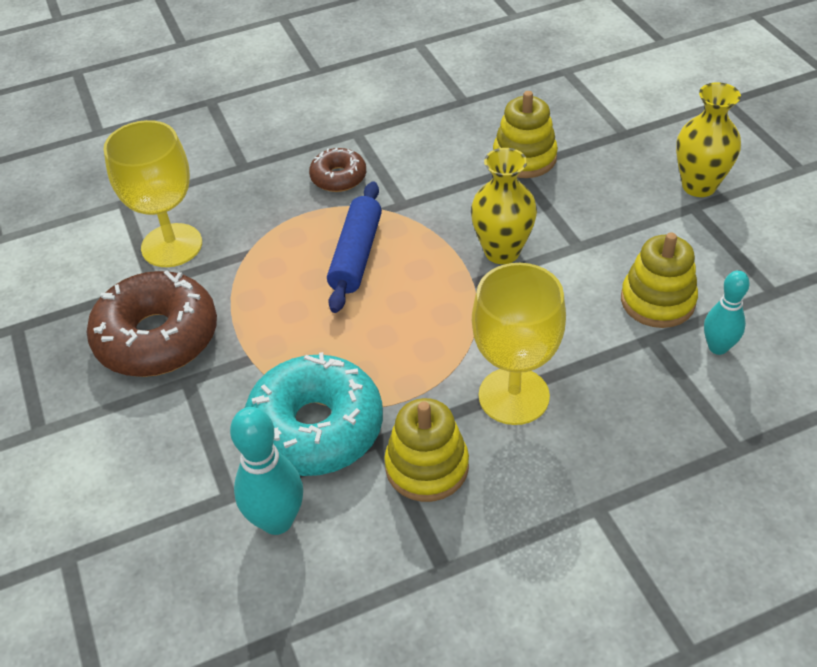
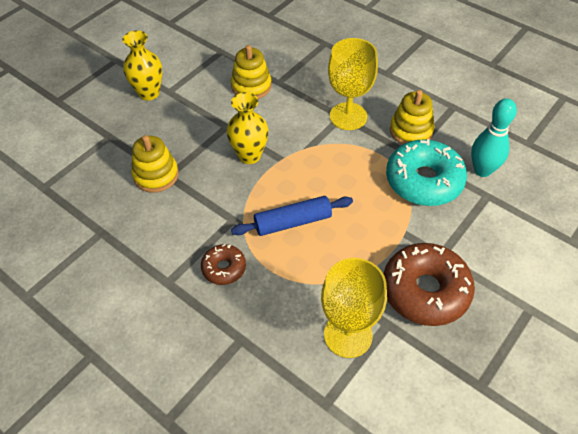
camera: 120 degrees left, 5 degrees up
(718, 347) = (270, 60): turquoise bowling pin -> none

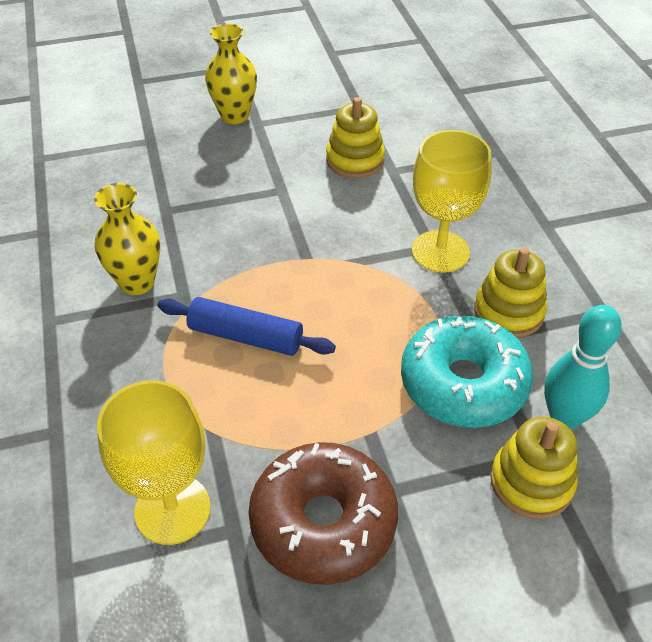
camera: 35 degrees right, 5 degrees down
(156, 175) = (154, 203): yellow stacking toy -> yellow stacking toy (531, 482)
(224, 268) = (118, 342): brown donut -> none
(249, 155) = (274, 235): yellow vase -> yellow vase (137, 282)

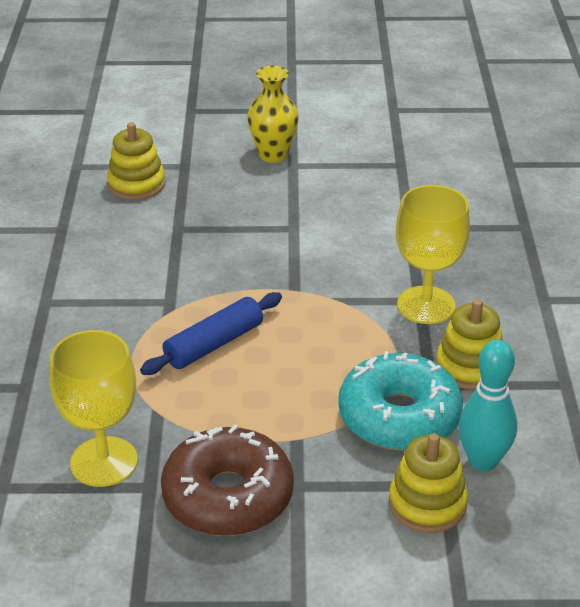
camera: 15 degrees right, 10 degrees down
(137, 282) = (132, 284): yellow vase -> none
(246, 336) = (214, 344): blue rolling pin -> blue rolling pin turned 75 degrees counterclockwise
(355, 160) = (376, 212): yellow stacking toy -> yellow stacking toy (136, 184)

